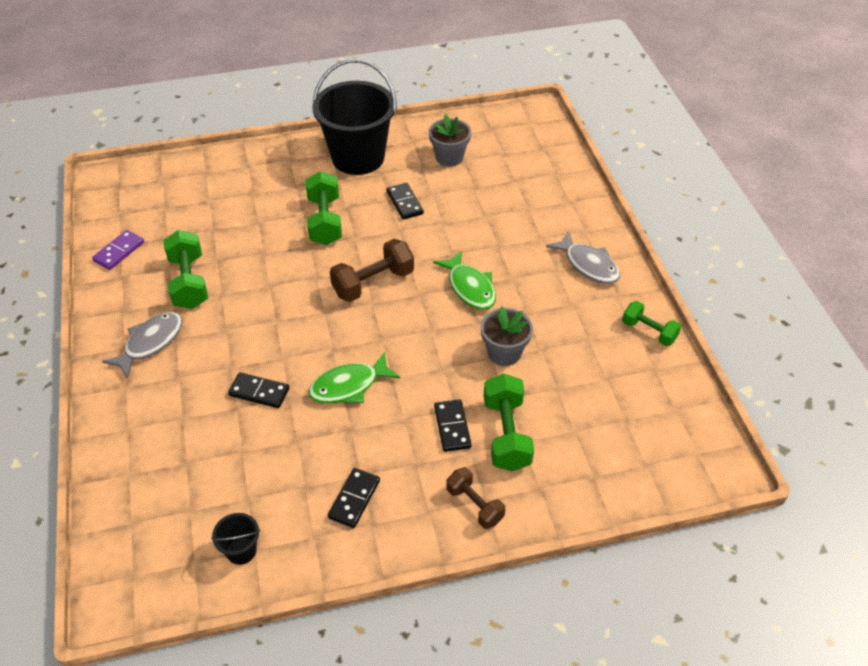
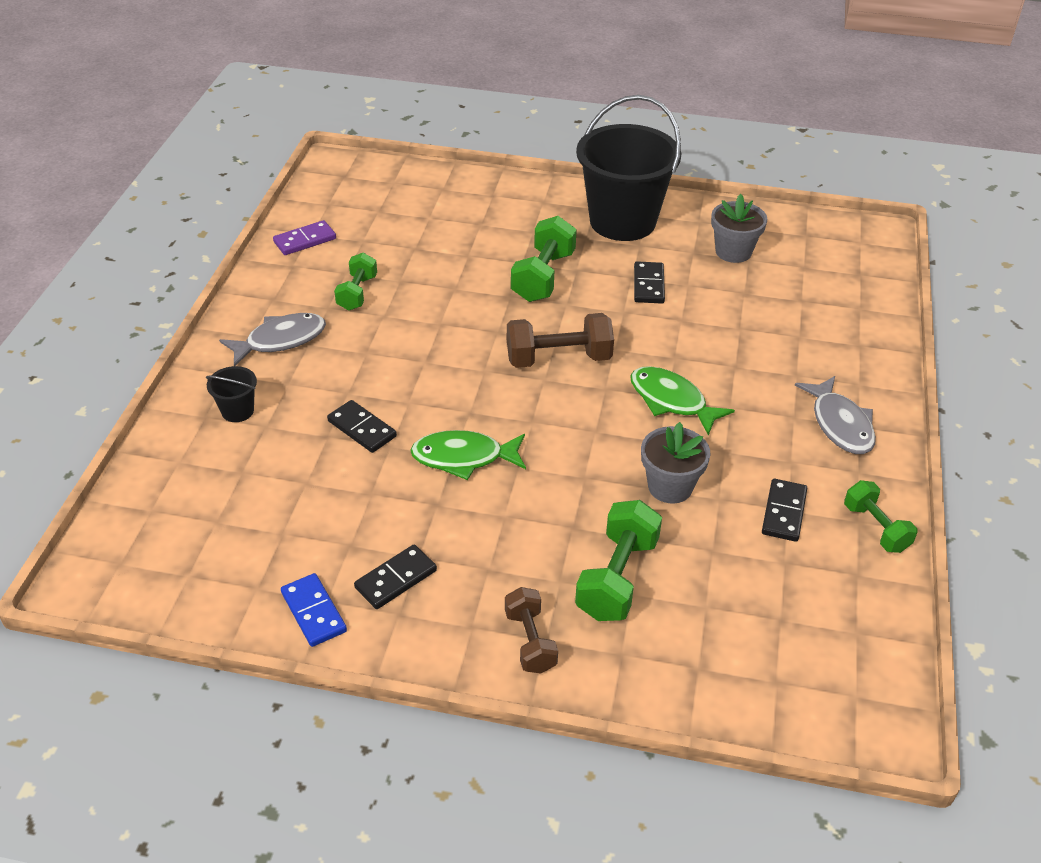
camera: 25 degrees right, 5 degrees down
(189, 282) = (357, 293): green dumbbell -> green dumbbell, size x0.65
(241, 550) = (242, 583): black bucket -> black bucket (237, 411)
(309, 549) = (314, 612): none -> blue domino
(452, 427) = (556, 545): black domino -> black domino (784, 512)
(470, 287) = (671, 401): green fish -> green fish turned 135 degrees clockwise

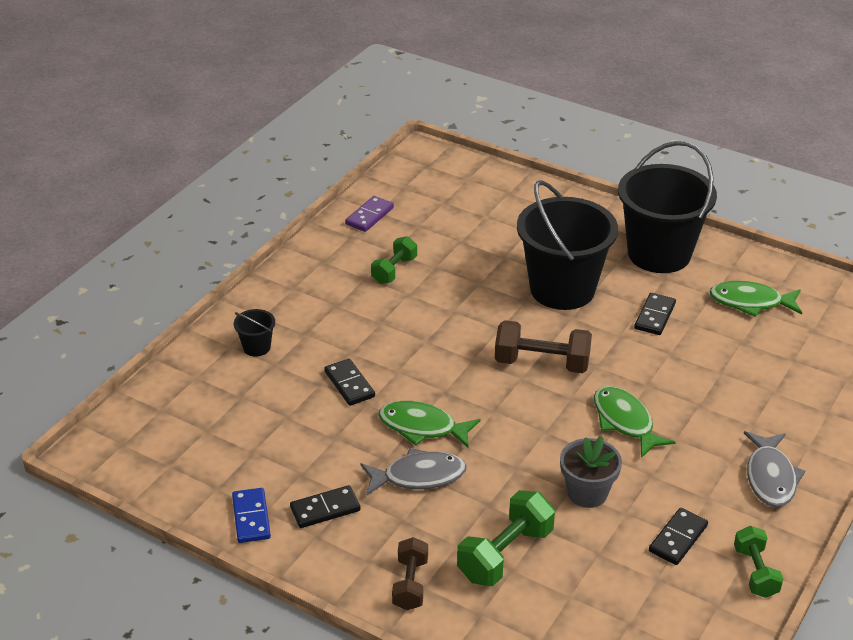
camera: 20 degrees right, 5 degrees down
(280, 340) = (314, 297): grey fish -> grey fish (418, 476)
(305, 240) = (369, 216): purple domino -> purple domino turned 45 degrees counterclockwise
(543, 277) = (562, 289): green dumbbell -> black bucket
(733, 252) = (750, 302): grey flower pot -> green fish

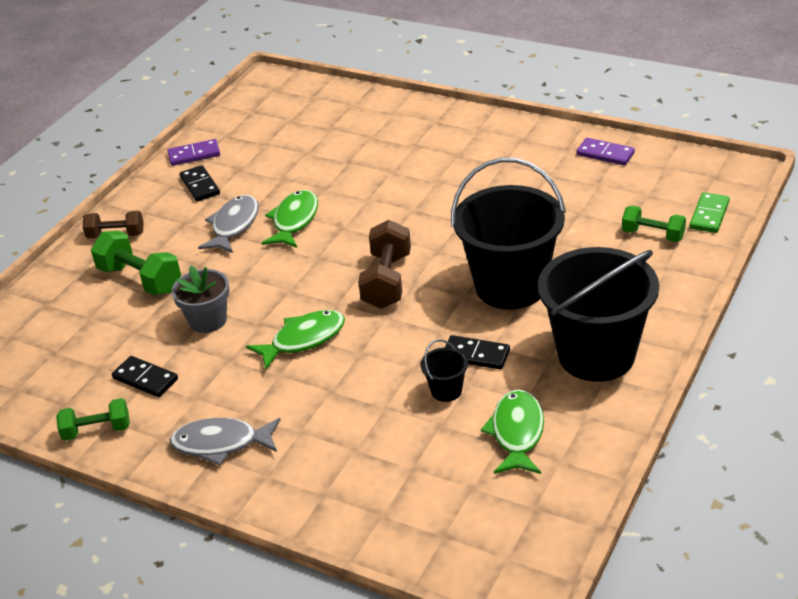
camera: 90 degrees right, 0 degrees up
(251, 517) = (194, 155): blue domino -> purple domino
(256, 347) = (392, 125): black bucket -> black bucket (446, 391)
(349, 384) = (348, 177): black domino -> none
(394, 270) = (518, 179): green dumbbell -> green dumbbell (653, 235)
(418, 476) = (234, 226): grey fish -> grey fish turned 150 degrees counterclockwise
(482, 176) = (709, 215): none -> green domino

